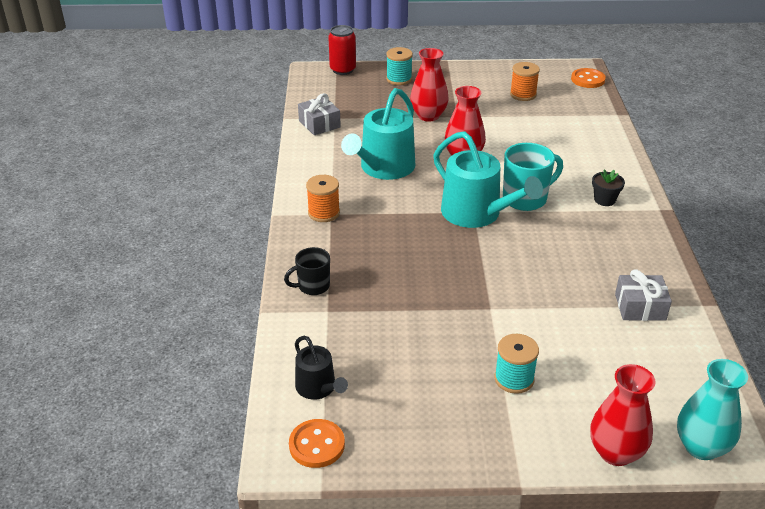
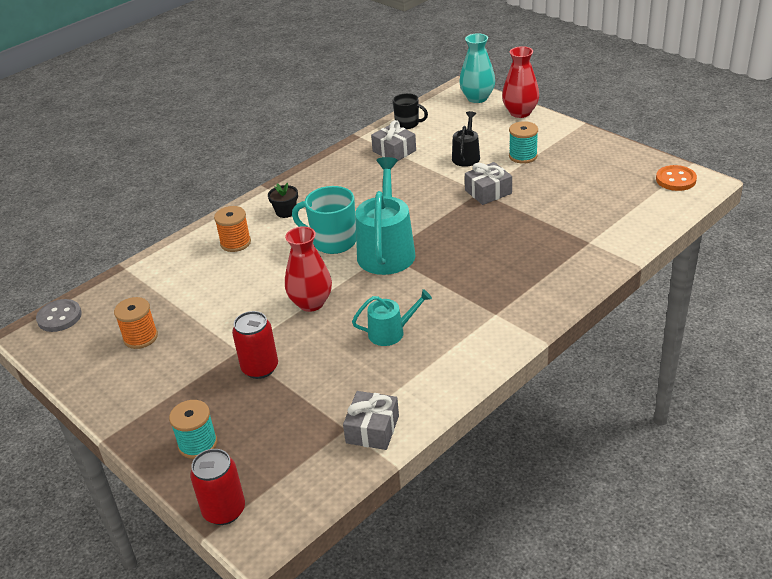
camera: 130 degrees left, 0 degrees up
(313, 286) = (581, 263): black mug -> black mug (408, 124)
(318, 388) = (646, 203): black watering can -> black watering can (466, 156)
(324, 213) = (500, 318): orange spool -> orange spool (235, 243)
(384, 168) = (391, 332): turquoise watering can -> turquoise watering can, size x0.55
(428, 116) = (260, 368): red vase -> red can
(482, 312) = (488, 192): none -> grey gift
(587, 80) = (59, 317): orange button -> grey button

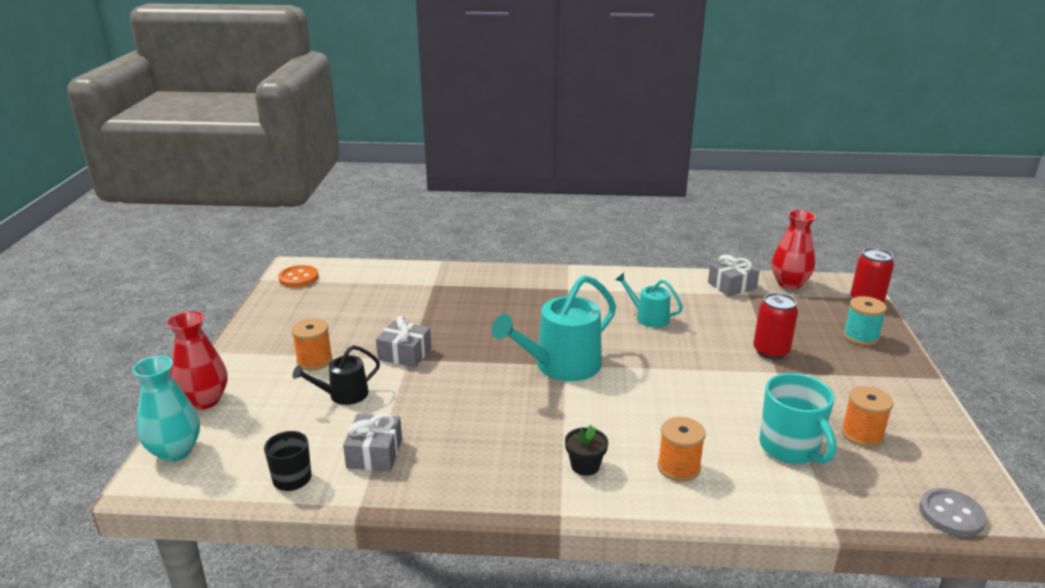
camera: 135 degrees left, 10 degrees down
(311, 303) = (677, 368): red vase -> red vase (789, 283)
(333, 242) = (589, 402): turquoise mug -> turquoise mug (790, 448)
(523, 156) = (314, 361): turquoise spool -> orange spool

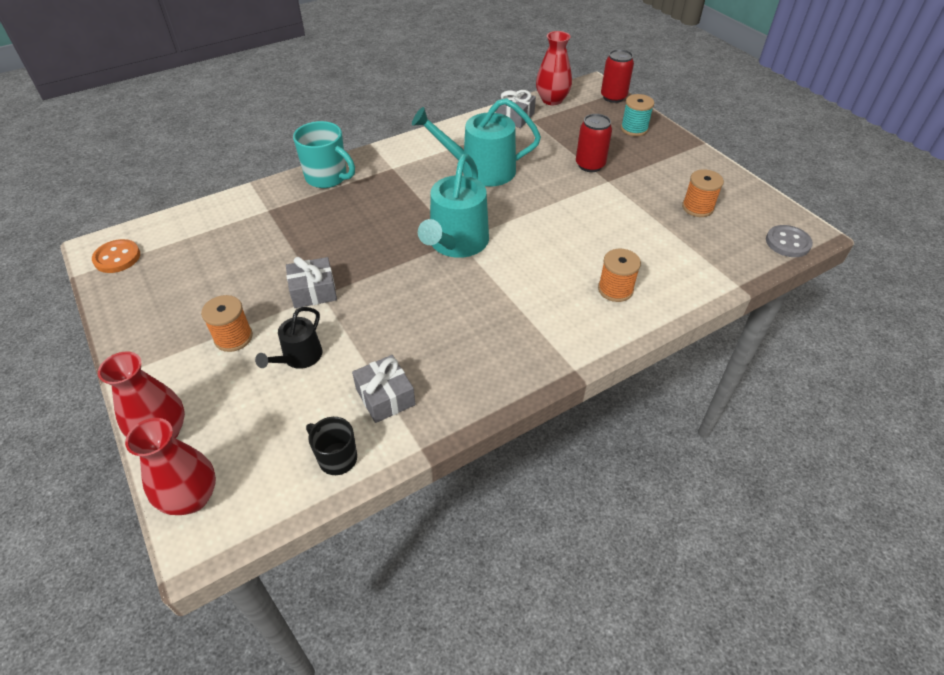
camera: 35 degrees left, 20 degrees up
(175, 451) = (192, 497): turquoise vase -> red vase
(585, 466) = (554, 321): black flower pot -> none
(648, 317) = (481, 170): turquoise watering can -> turquoise watering can, size x1.83
(790, 448) = (667, 239): turquoise mug -> turquoise mug (327, 178)

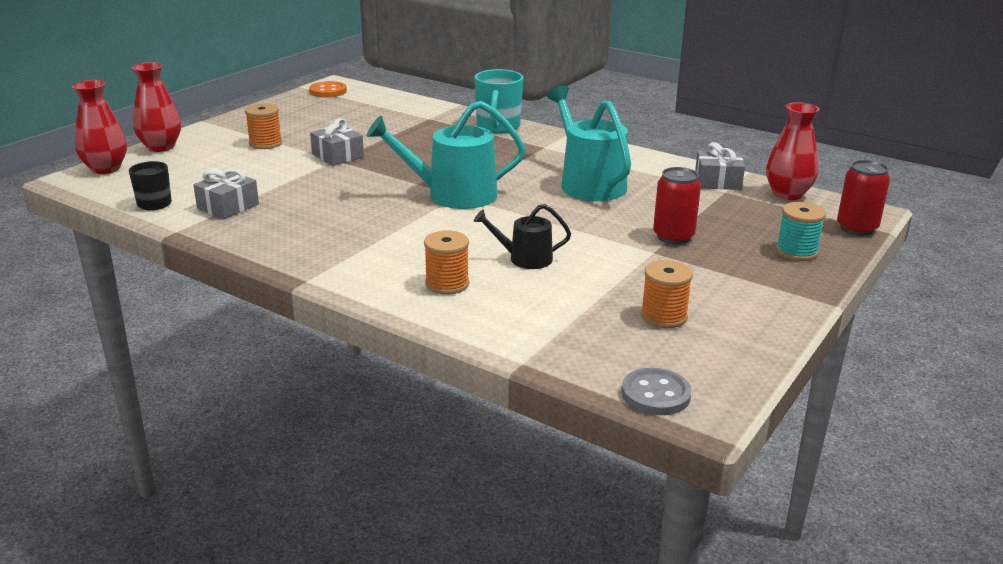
camera: 65 degrees right, 20 degrees down
(299, 357) = (256, 168): black watering can -> black watering can (525, 259)

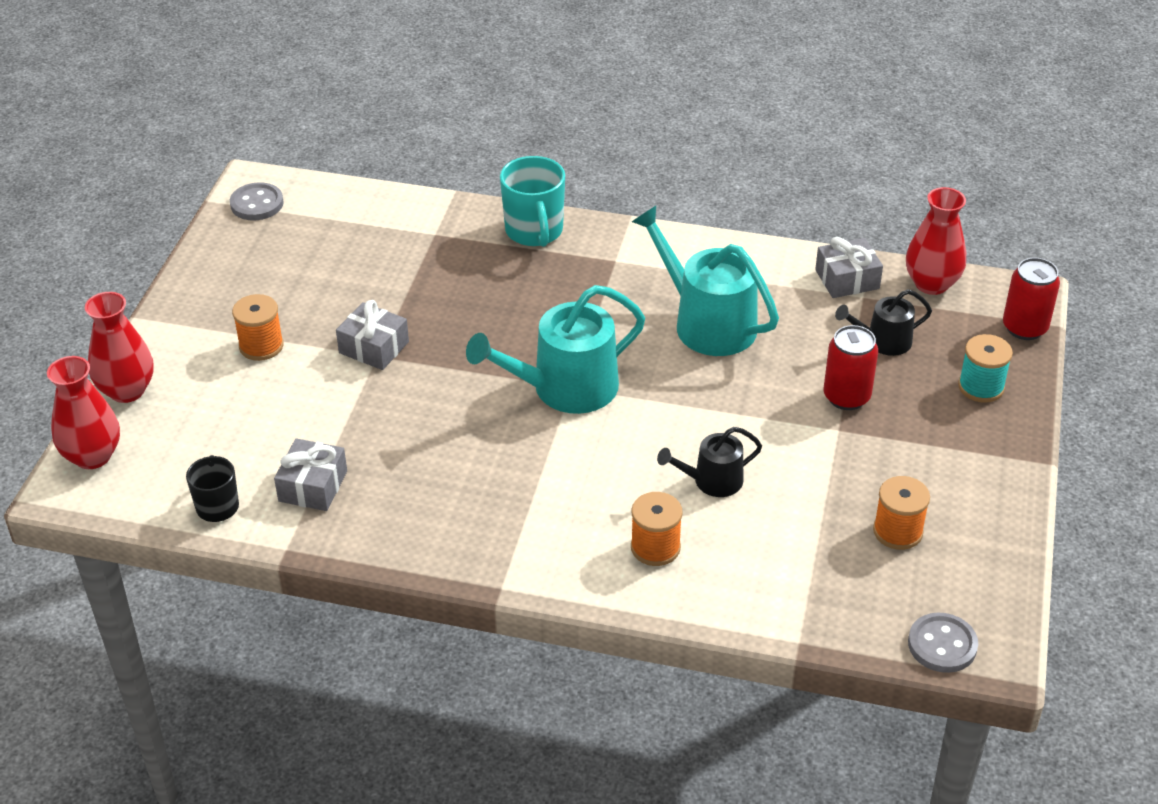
camera: 20 degrees left, 15 degrees up
(328, 91) = (257, 204): orange button -> grey button
(726, 215) = (883, 341): none -> black watering can

